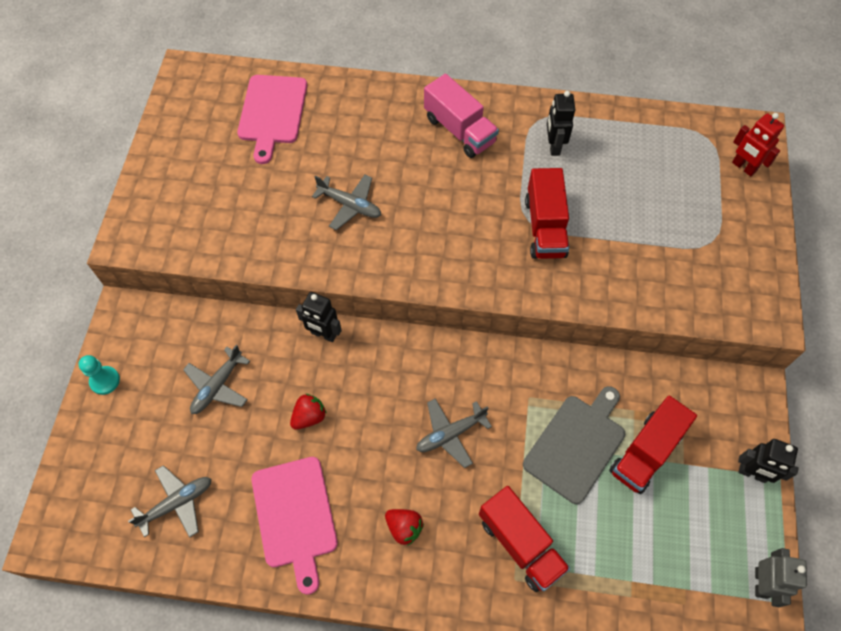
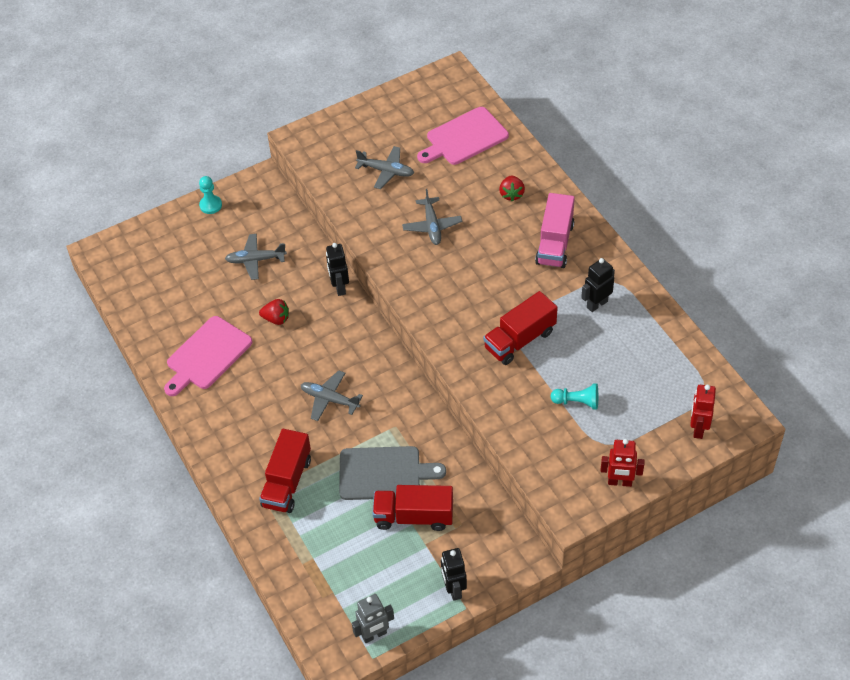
camera: 55 degrees right, 10 degrees down
(177, 503) = (167, 294): grey plane -> grey plane (386, 171)
(404, 528) = (246, 414): red strawberry -> red strawberry (511, 194)
(650, 231) = (577, 402): none -> turquoise pawn
(761, 259) = (619, 482): none -> red robot

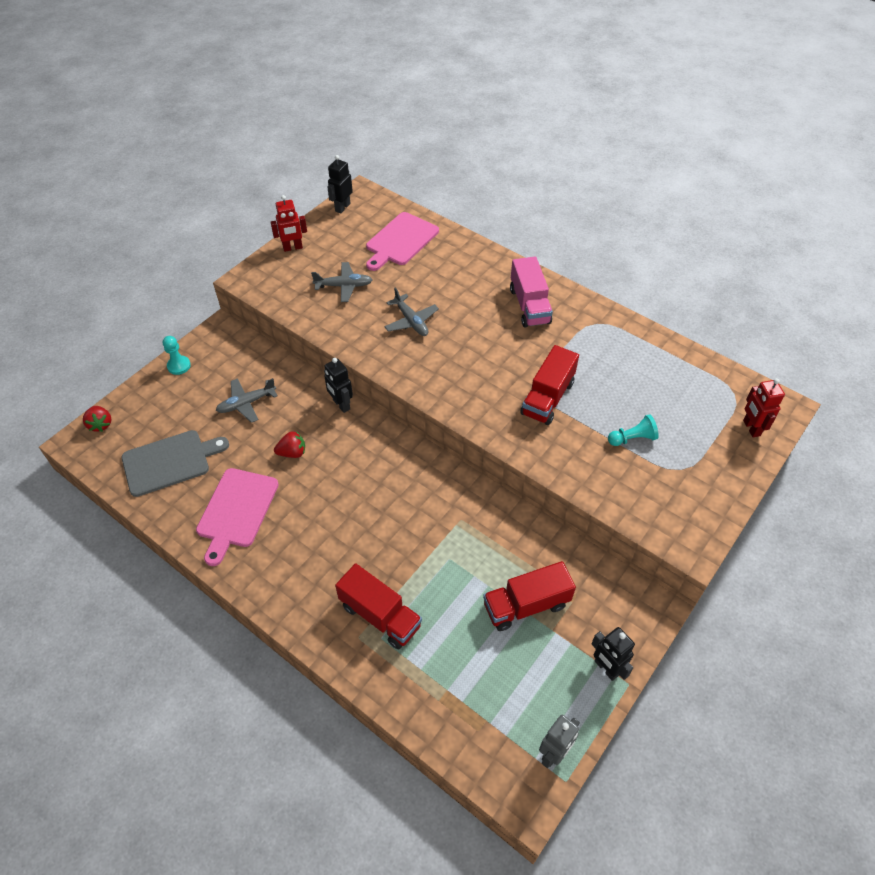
camera: 25 degrees left, 0 degrees up
(287, 482) = (380, 615): red truck -> red truck turned 45 degrees counterclockwise
(329, 399) = (383, 514): grey plane -> none
(384, 473) = (474, 571): grey cutting board -> grey cutting board (170, 462)
(511, 194) = (468, 276): red strawberry -> red strawberry (101, 424)
(597, 304) = (596, 346): black robot -> black robot (342, 207)
(619, 482) = (716, 501): red robot -> red robot (293, 248)

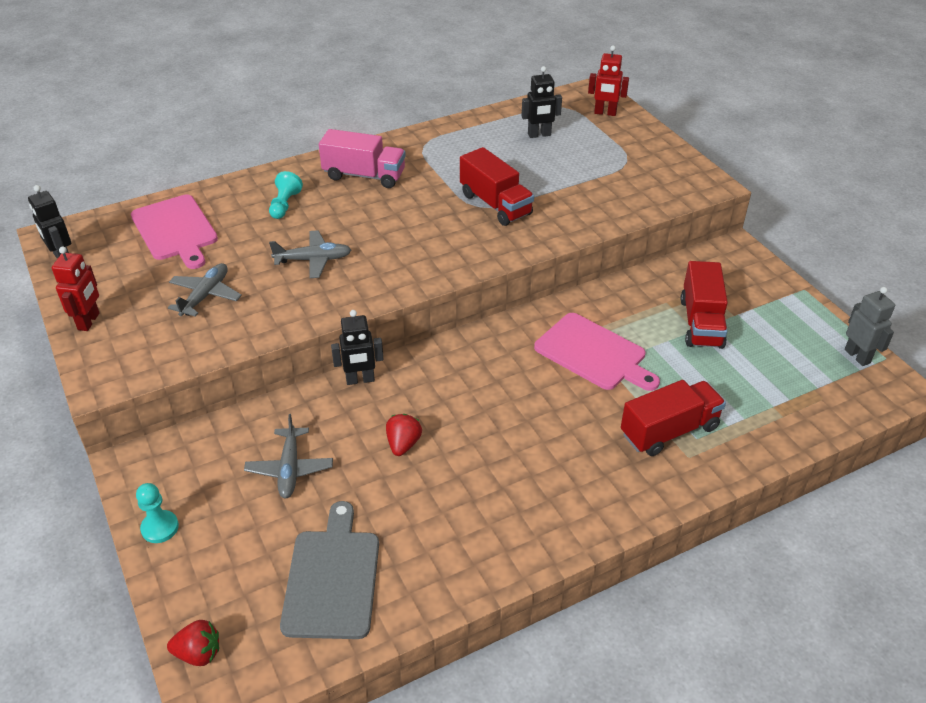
camera: 65 degrees left, 10 degrees down
(236, 511) = (460, 522): pink cutting board -> pink cutting board (593, 353)
(606, 668) = (784, 297): black robot -> black robot (539, 135)
(632, 438) = (577, 174): turquoise pawn -> turquoise pawn (285, 205)

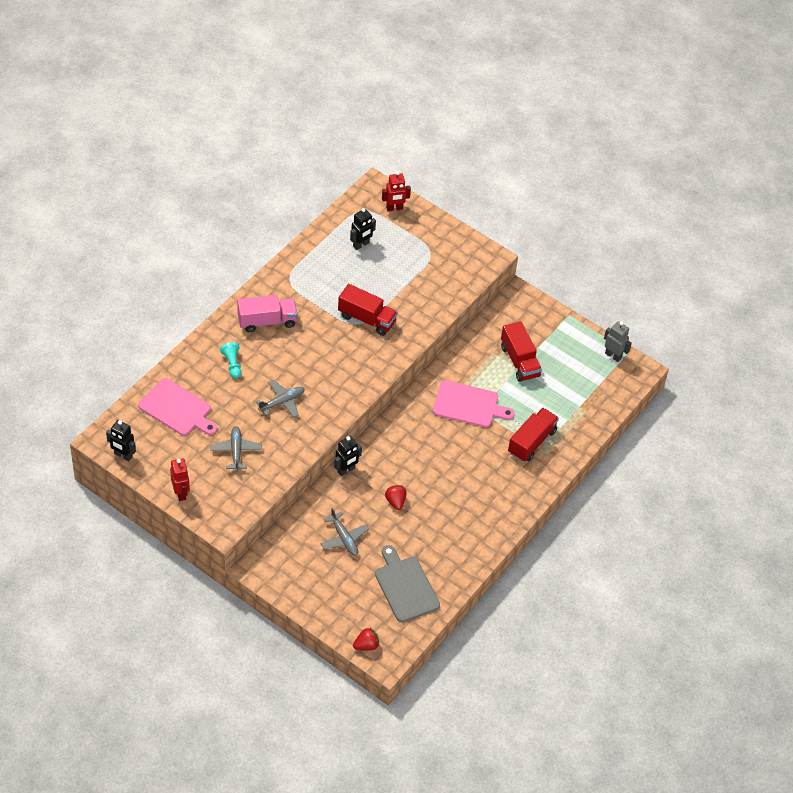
camera: 30 degrees left, 10 degrees up
(160, 528) = (299, 595): turquoise pawn -> none

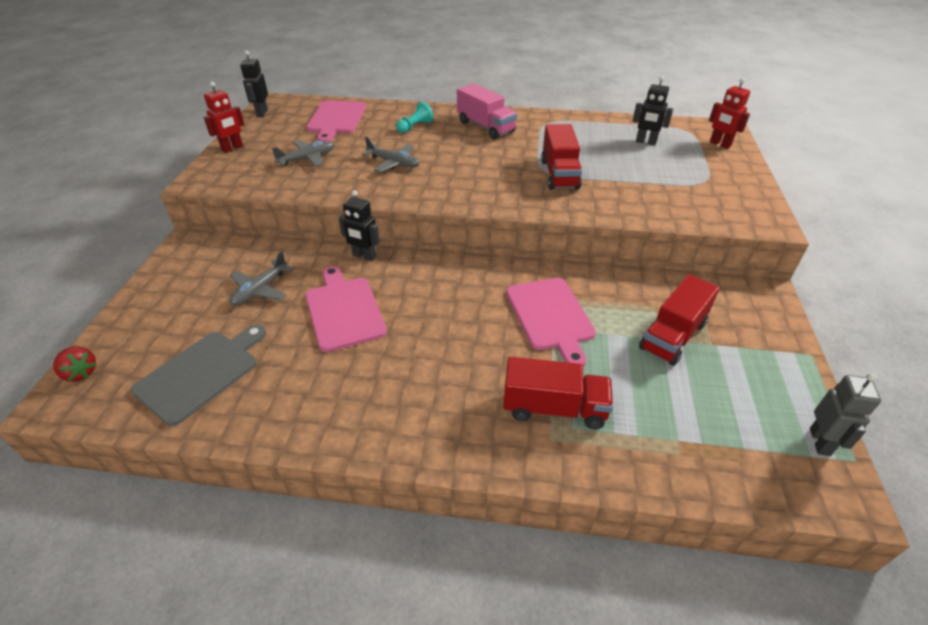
camera: 65 degrees right, 10 degrees down
(395, 501) = (343, 310): red strawberry -> pink cutting board

